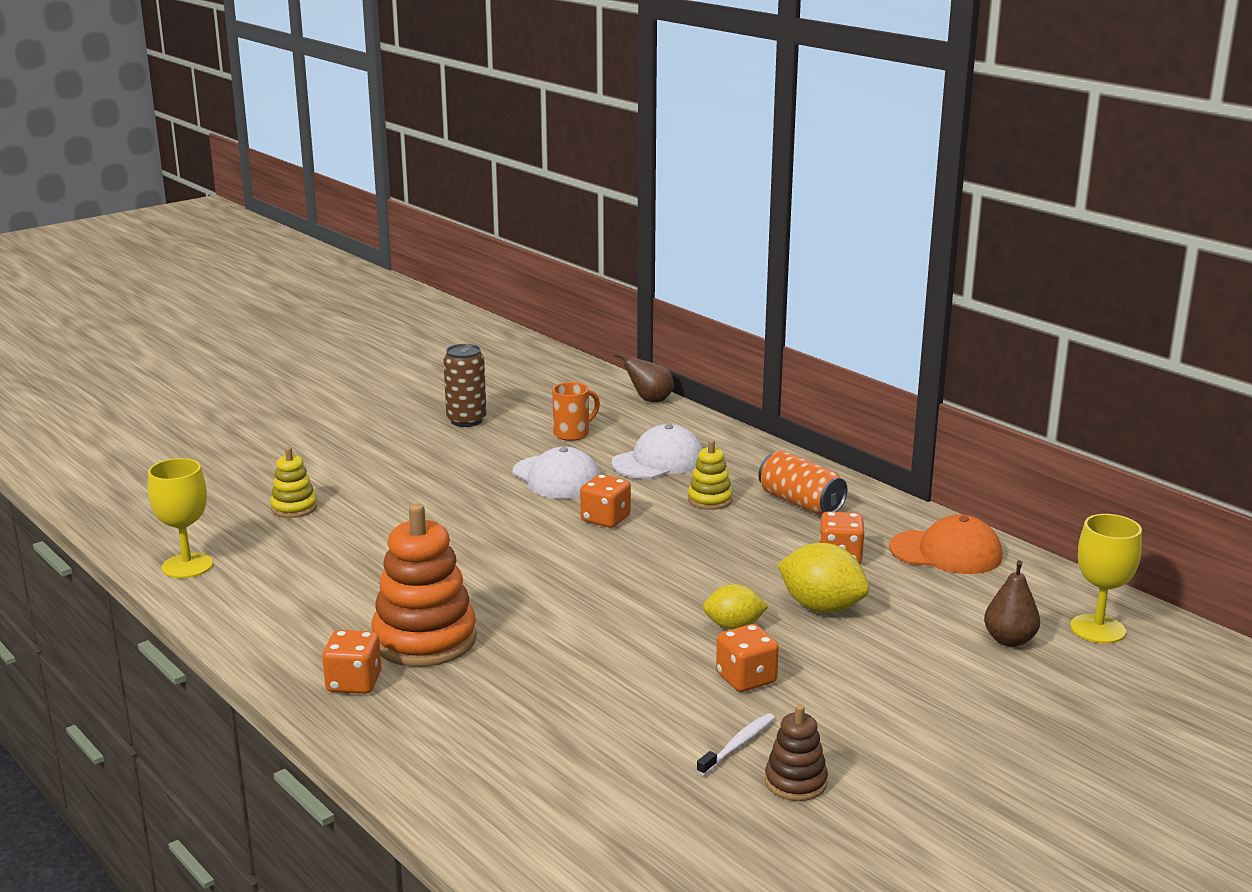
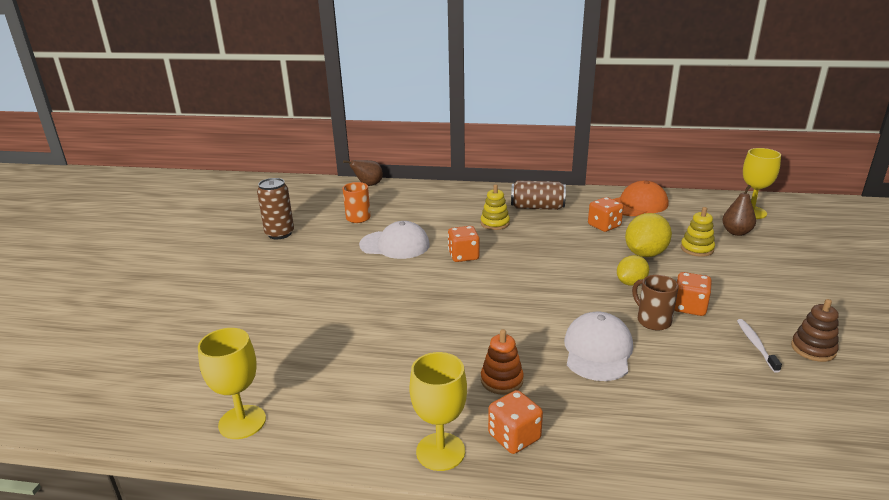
camera: 40 degrees left, 5 degrees up
(282, 660) = (440, 451): none -> yellow goblet
(294, 508) = (255, 337): yellow stacking toy -> yellow stacking toy (697, 249)
(424, 640) = (501, 380): orange stacking toy -> orange stacking toy, size x0.52
(658, 461) = (432, 214): white cap -> white cap (597, 350)
(674, 669) = (652, 321): none -> brown mug
(800, 503) = (537, 207): orange can -> brown can
(821, 607) = (645, 254): yellow lemon -> yellow lemon turned 45 degrees counterclockwise

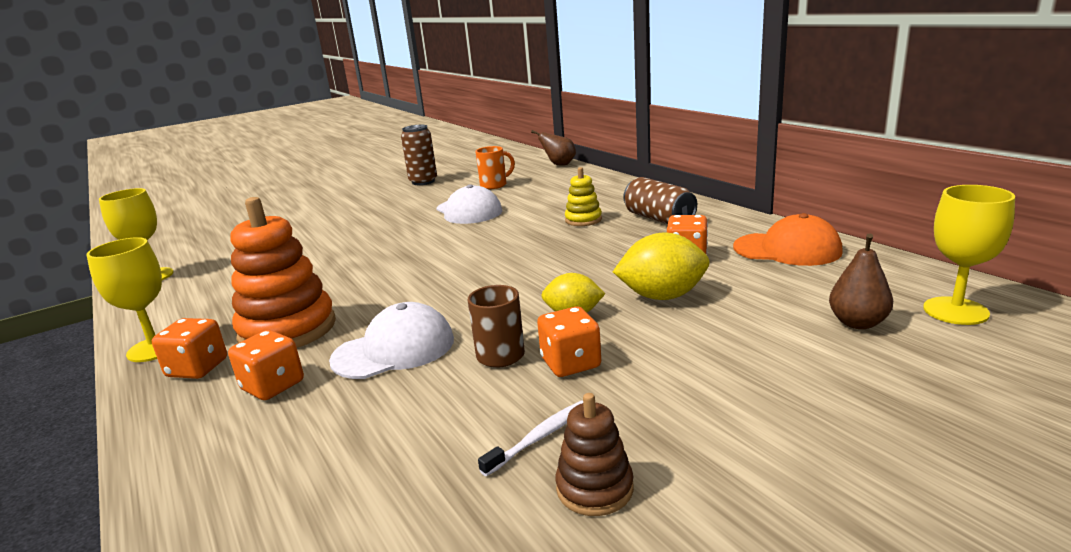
camera: 50 degrees right, 5 degrees down
(463, 256) = (493, 235): orange dice -> orange dice (273, 386)
(501, 380) = (288, 329): orange stacking toy -> orange stacking toy, size x1.93
(697, 249) = (743, 317): yellow stacking toy -> none

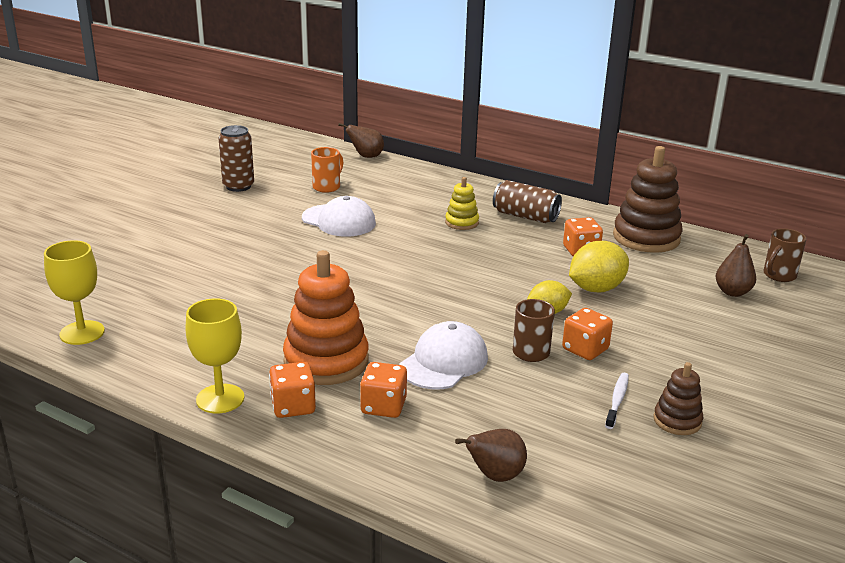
camera: 30 degrees left, 5 degrees up
(267, 503) = (495, 476): none -> brown pear
(787, 249) = (646, 238): orange cap -> brown stacking toy
(955, 311) = (778, 276): yellow goblet -> brown mug

